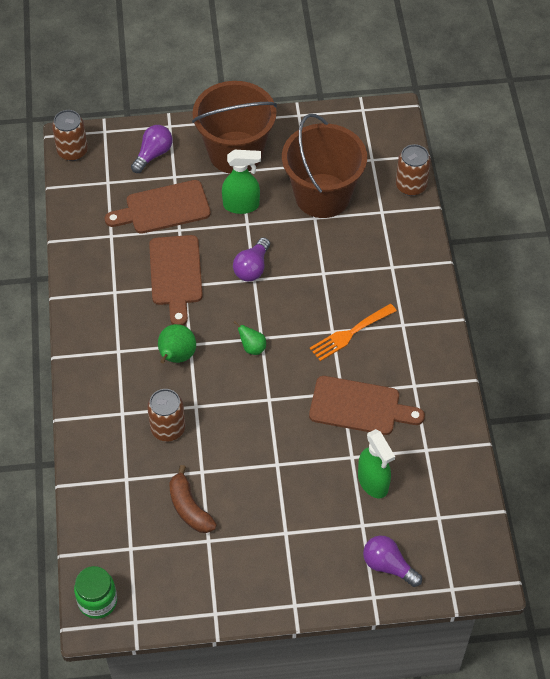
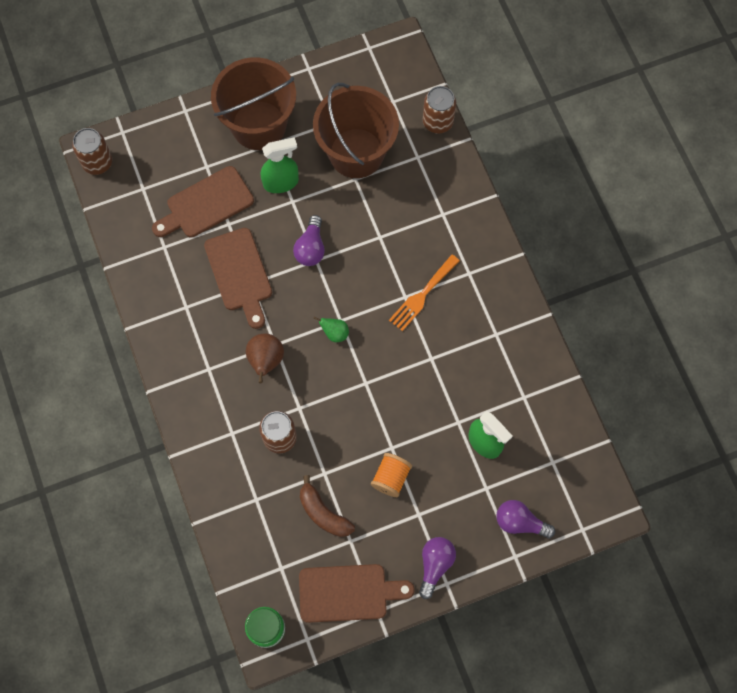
camera: 15 degrees left, 15 degrees up
(153, 154) = (178, 147): purple light bulb -> purple light bulb (435, 565)
(176, 357) = (266, 361): green pear -> brown pear
(267, 492) = (391, 478): none -> orange spool
(360, 407) = (452, 369): brown cutting board -> brown cutting board (348, 593)

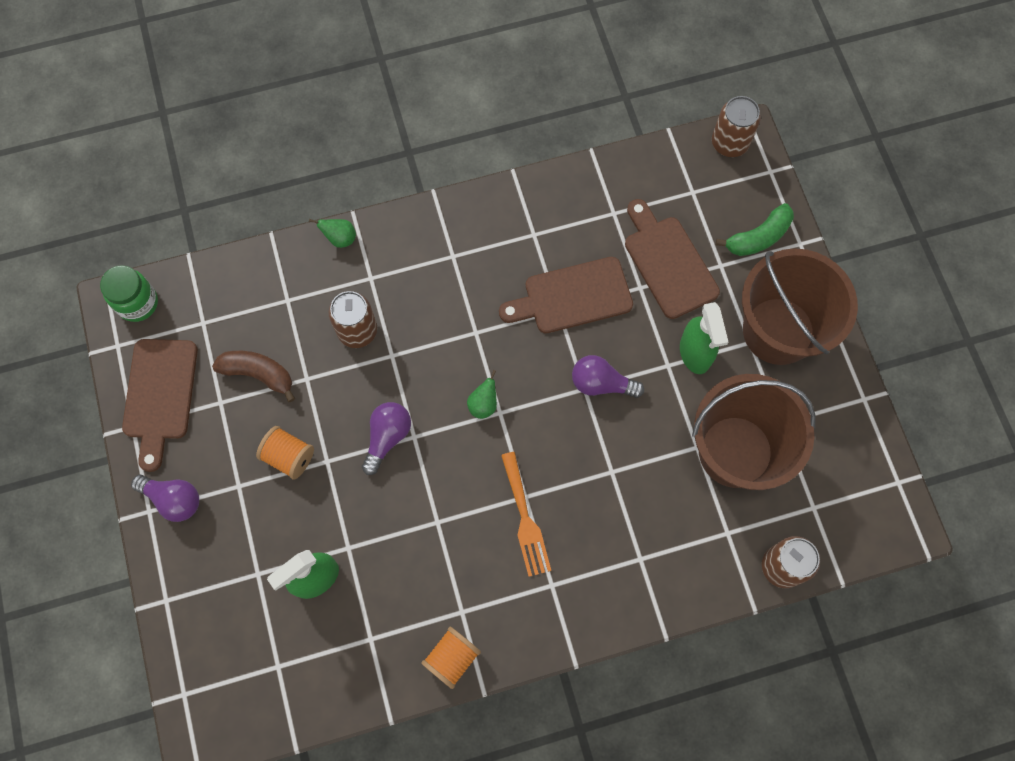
camera: 95 degrees right, 0 degrees up
(181, 140) = (758, 237): none -> green banana
(197, 463) = (340, 238): none -> green pear
(266, 361) = (455, 320): brown pear -> none
(323, 513) = (258, 374): brown banana -> brown banana turned 60 degrees clockwise
(422, 295) = (525, 519): orange fork -> orange fork turned 150 degrees counterclockwise
(520, 522) = (207, 612): purple light bulb -> purple light bulb (387, 437)
(530, 338) = (452, 658): none -> orange spool

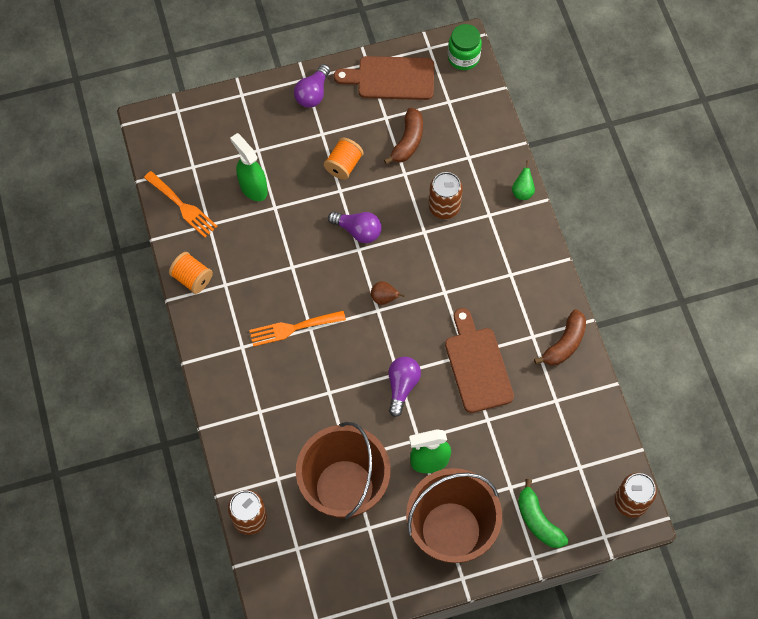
camera: 90 degrees right, 5 degrees down
(340, 678) = (182, 206): none -> orange fork
(483, 404) = (384, 298): green pear -> brown pear
(543, 200) = (564, 344): none -> brown banana
(668, 262) = (511, 443): brown cutting board -> none

